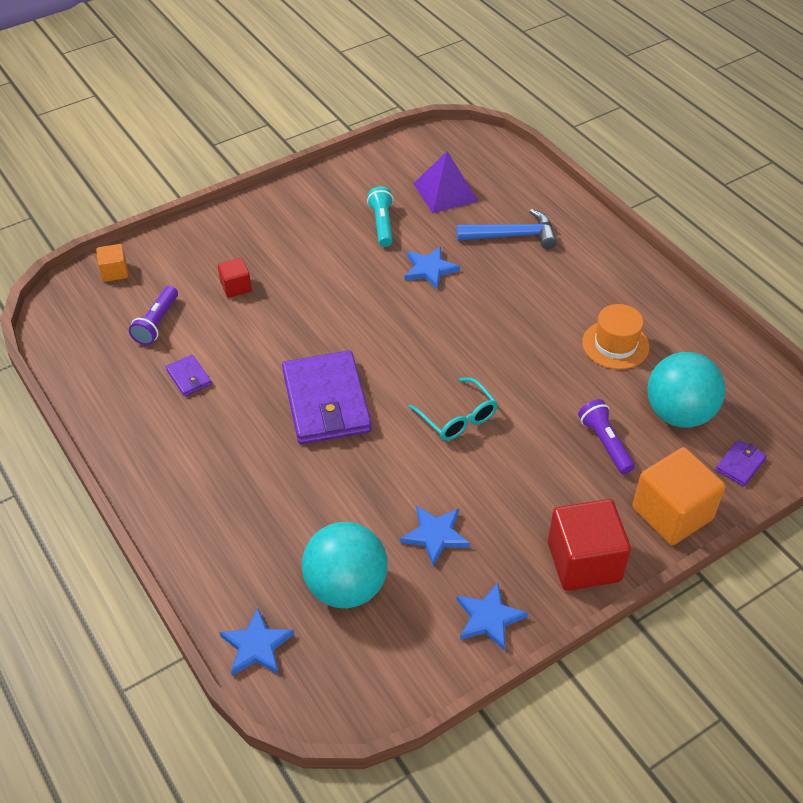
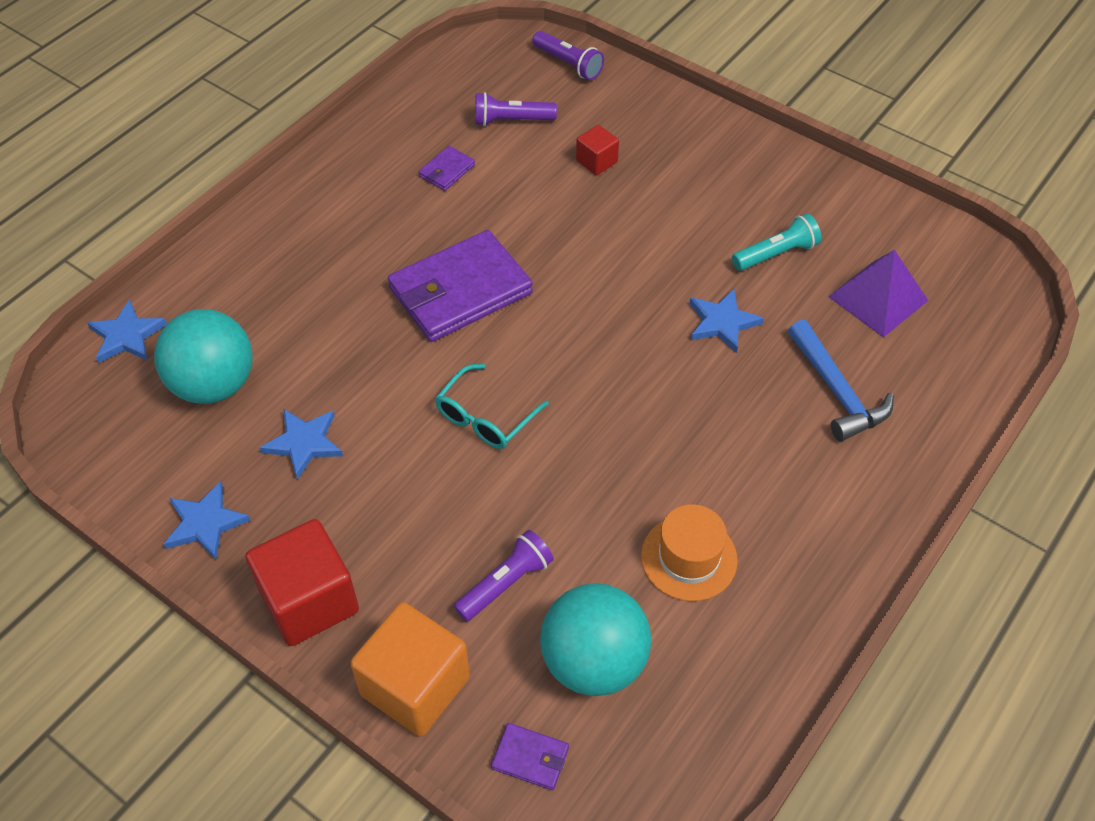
camera: 70 degrees right, 5 degrees up
(114, 272) = (568, 64): orange cube -> purple flashlight

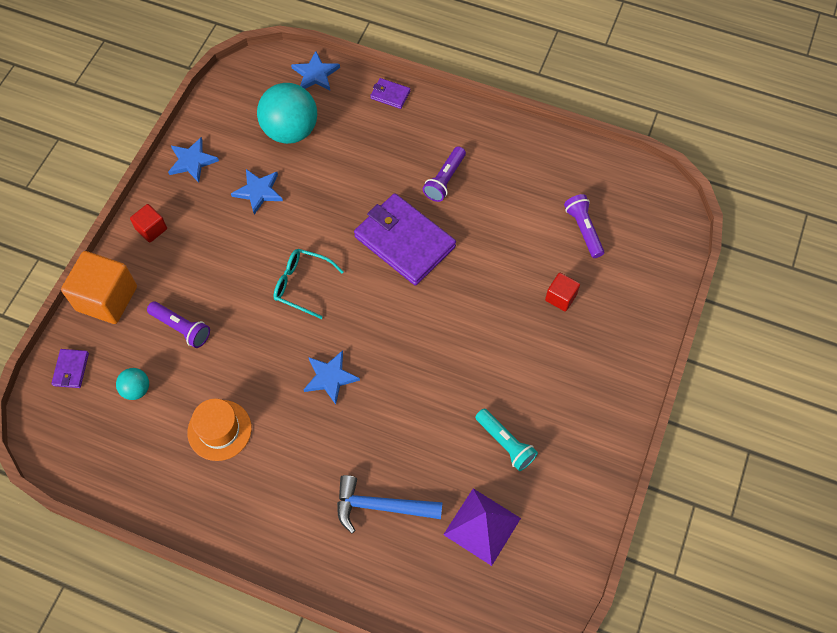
camera: 75 degrees right, 10 degrees up
(309, 601) = (151, 229): red cube -> red cube, size x0.51
(446, 171) = (515, 202): purple wallet -> purple wallet (390, 95)
(568, 64) = (663, 253): purple flashlight -> purple flashlight (445, 180)
(593, 662) = (136, 389): turquoise ball -> turquoise ball, size x0.48
(722, 322) = (424, 416): blue star -> blue star (330, 377)
(836, 391) = (381, 506): blue hammer -> blue hammer turned 45 degrees clockwise

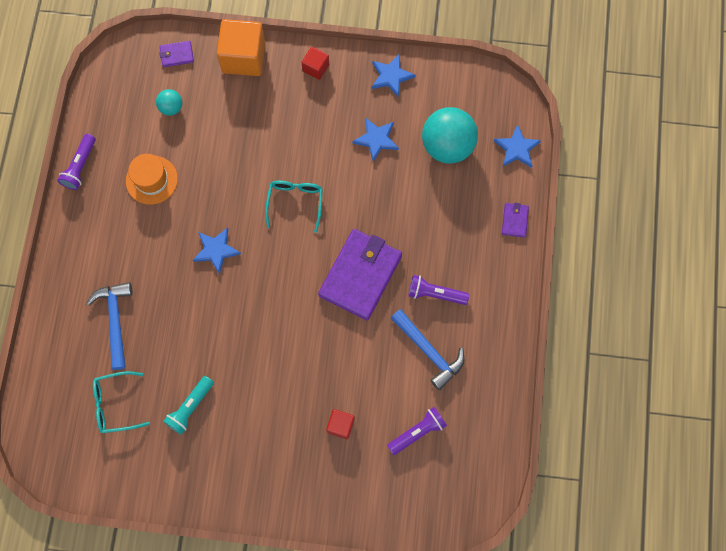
camera: 75 degrees right, 10 degrees up
(181, 328) = (231, 122): purple flashlight -> purple flashlight (80, 166)
(482, 526) = (115, 404): purple pyramid -> turquoise glasses
(503, 200) = (429, 351): none -> blue hammer

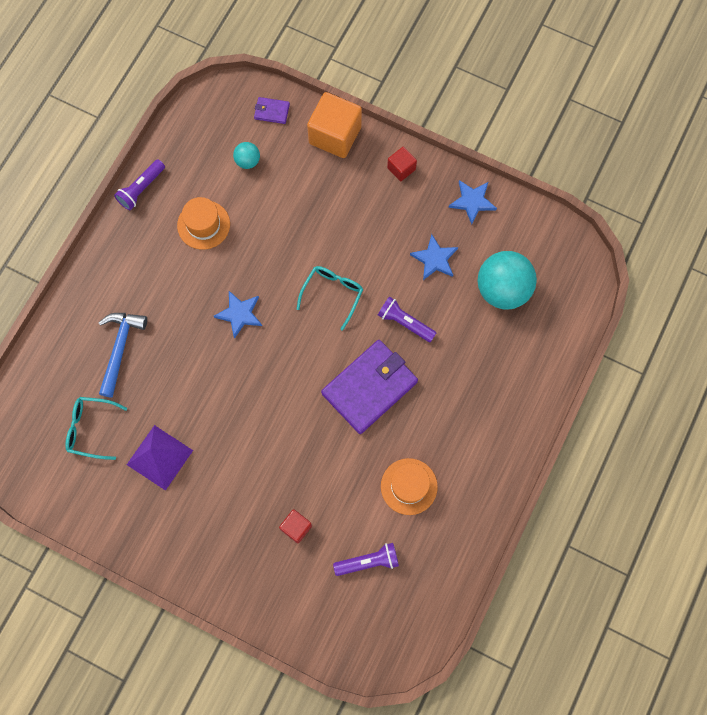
camera: 20 degrees right, 0 degrees up
(190, 407) = (159, 457): turquoise flashlight -> purple pyramid
(429, 351) = (409, 486): blue hammer -> orange hat
(435, 294) = (436, 432): purple flashlight -> purple flashlight (405, 322)
(515, 220) = (542, 387): purple wallet -> none
(517, 148) = (571, 315): blue star -> none

